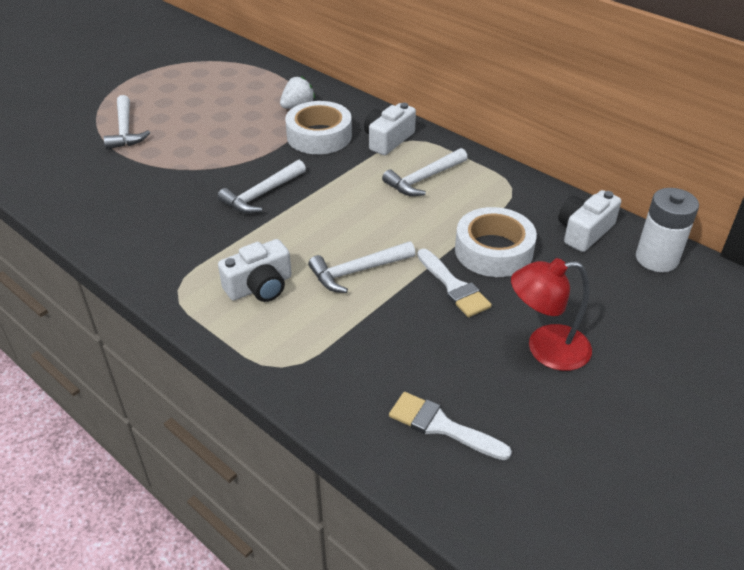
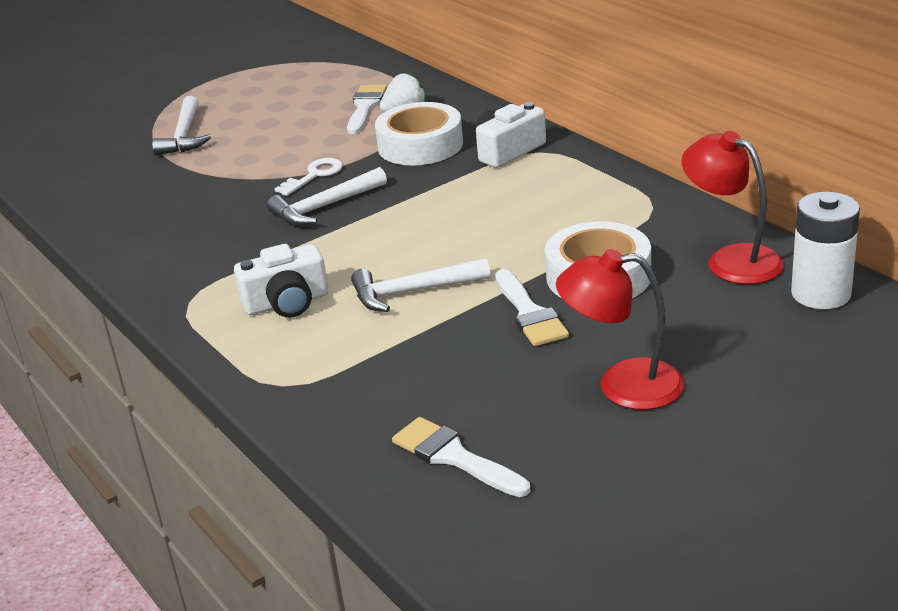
camera: 15 degrees right, 10 degrees down
(244, 165) = (314, 175): none -> white key
(265, 102) = (365, 107): none -> white brush
(424, 179) = (537, 195): white hammer -> none
(584, 231) = (731, 259): white camera -> red lamp

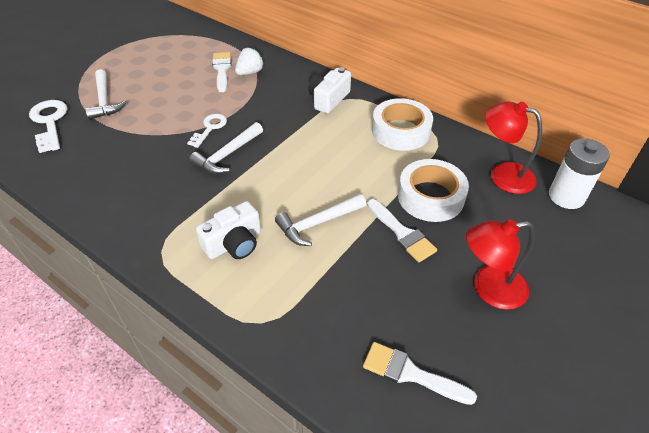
camera: 20 degrees left, 15 degrees up
(103, 156) = (49, 122): none -> white key
(420, 145) = (271, 98): white tape -> white tape (400, 131)

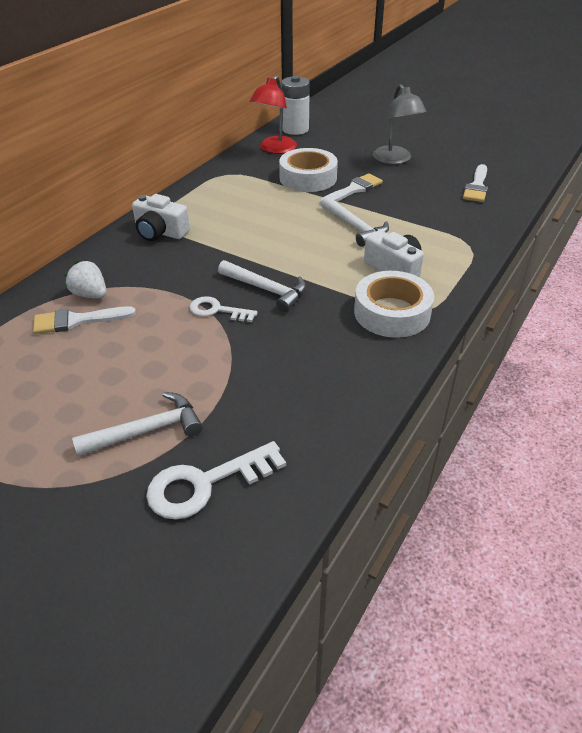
camera: 95 degrees left, 5 degrees down
(400, 131) = (218, 191): white tape -> white tape (392, 312)
(489, 289) = (395, 160): red lamp -> grey lamp

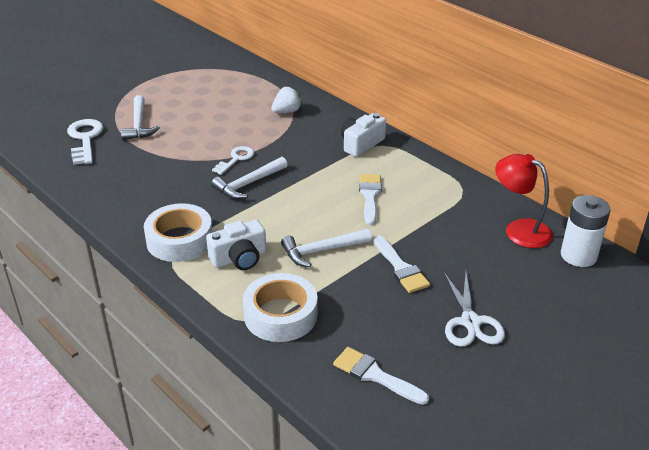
camera: 105 degrees right, 5 degrees down
(77, 320) = (259, 106): white brush -> white brush (370, 196)
(308, 178) = (439, 241): white tape -> white tape (280, 315)
(395, 160) = (470, 322): grey lamp -> white scissors

